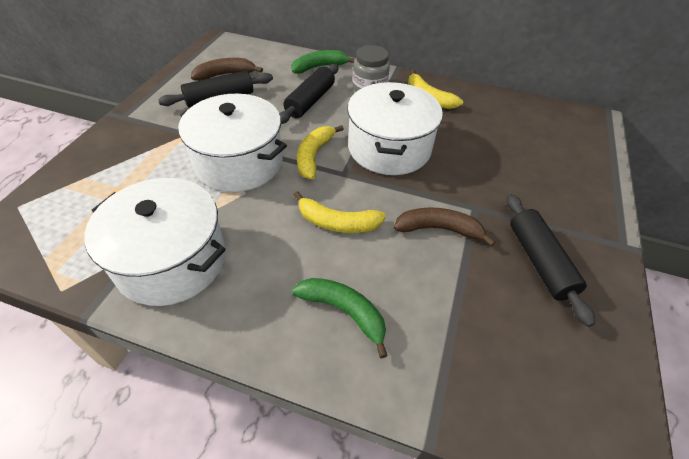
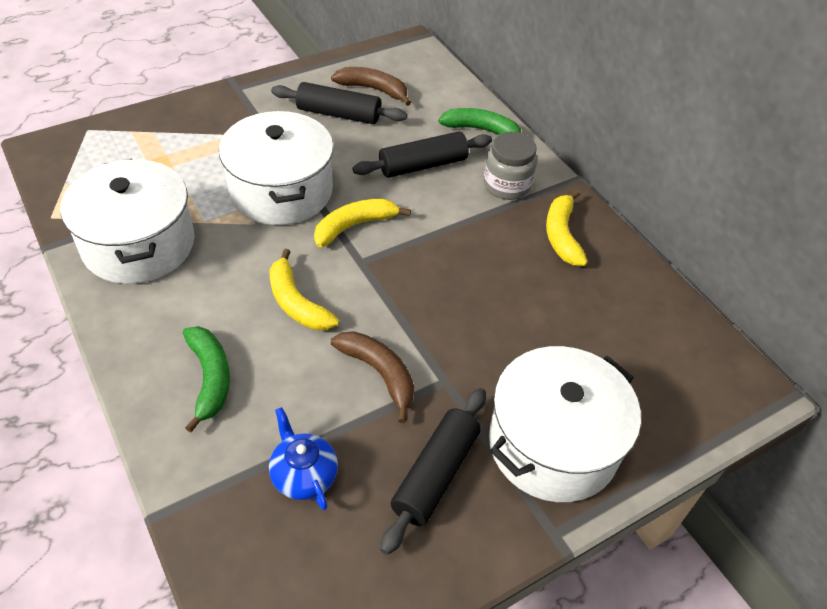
camera: 40 degrees right, 0 degrees up
(389, 148) = (439, 264): white pot -> white pot (553, 444)
(479, 323) = (303, 475): none -> blue teapot

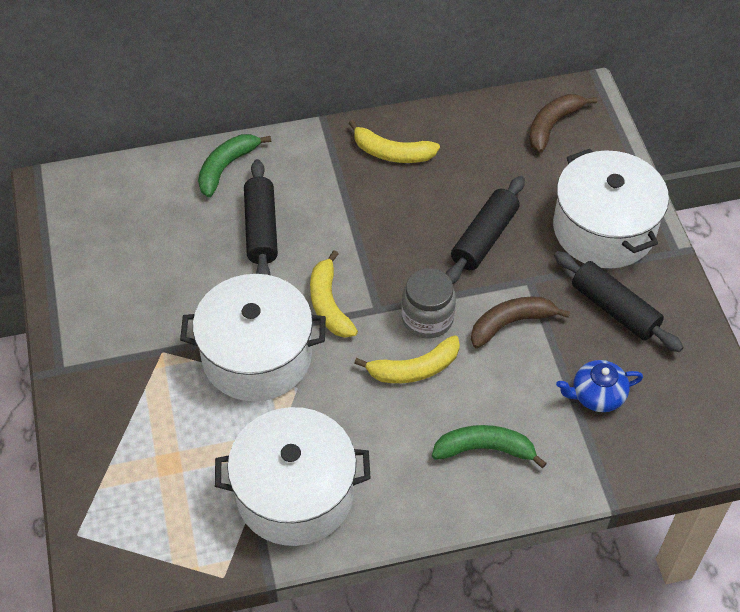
camera: 70 degrees left, 5 degrees up
(339, 114) = (150, 282): black rolling pin -> black rolling pin (484, 238)
(373, 90) = (120, 241): brown banana -> brown banana (553, 125)
(507, 185) = (314, 172): grey jar -> grey jar (427, 319)

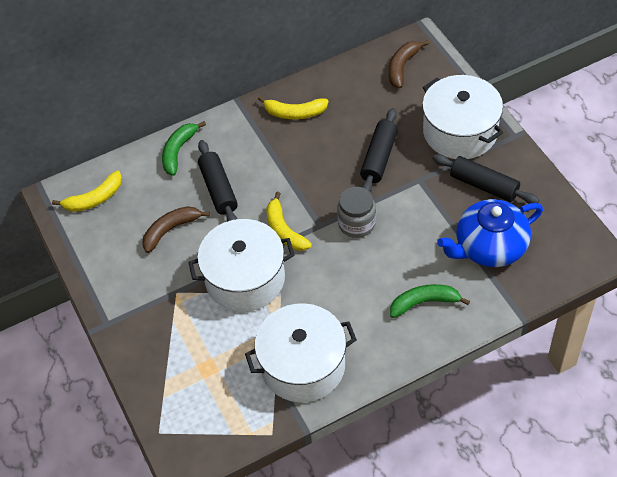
camera: 10 degrees left, 0 degrees up
(414, 369) = (358, 260): yellow banana -> yellow banana (94, 199)
(511, 323) = (416, 212): brown banana -> brown banana (171, 230)
(597, 395) = (489, 247): blue teapot -> blue teapot, size x1.85

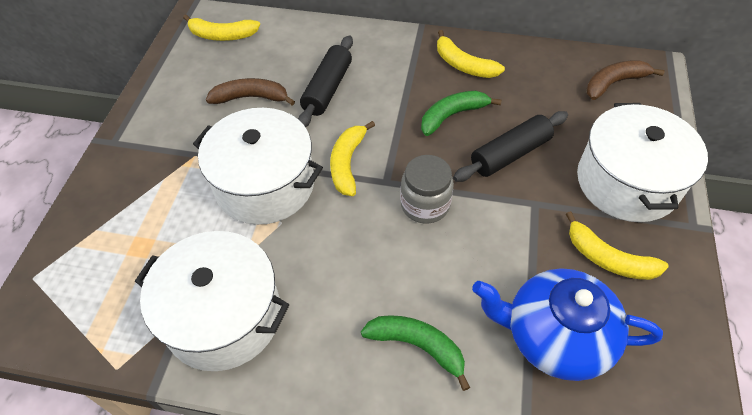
camera: 35 degrees right, 0 degrees up
(178, 151) = (328, 38): green banana -> green banana (452, 115)
(484, 185) = (608, 258): black rolling pin -> yellow banana

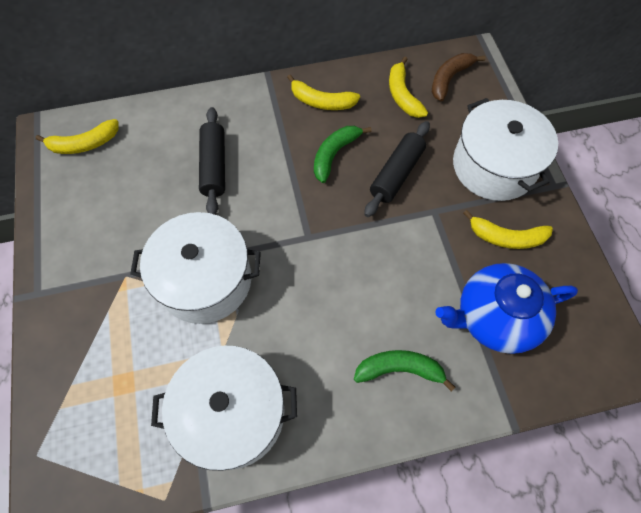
camera: 25 degrees left, 10 degrees up
(251, 98) = (148, 200): brown banana -> none
(347, 163) = (267, 232): yellow banana -> yellow banana (402, 95)
(425, 204) = (349, 246): grey jar -> none

